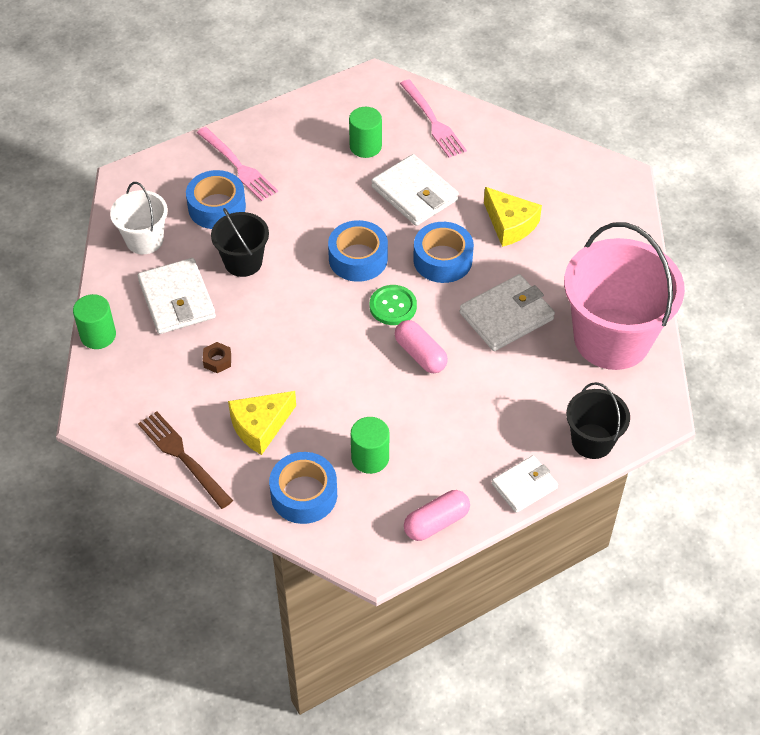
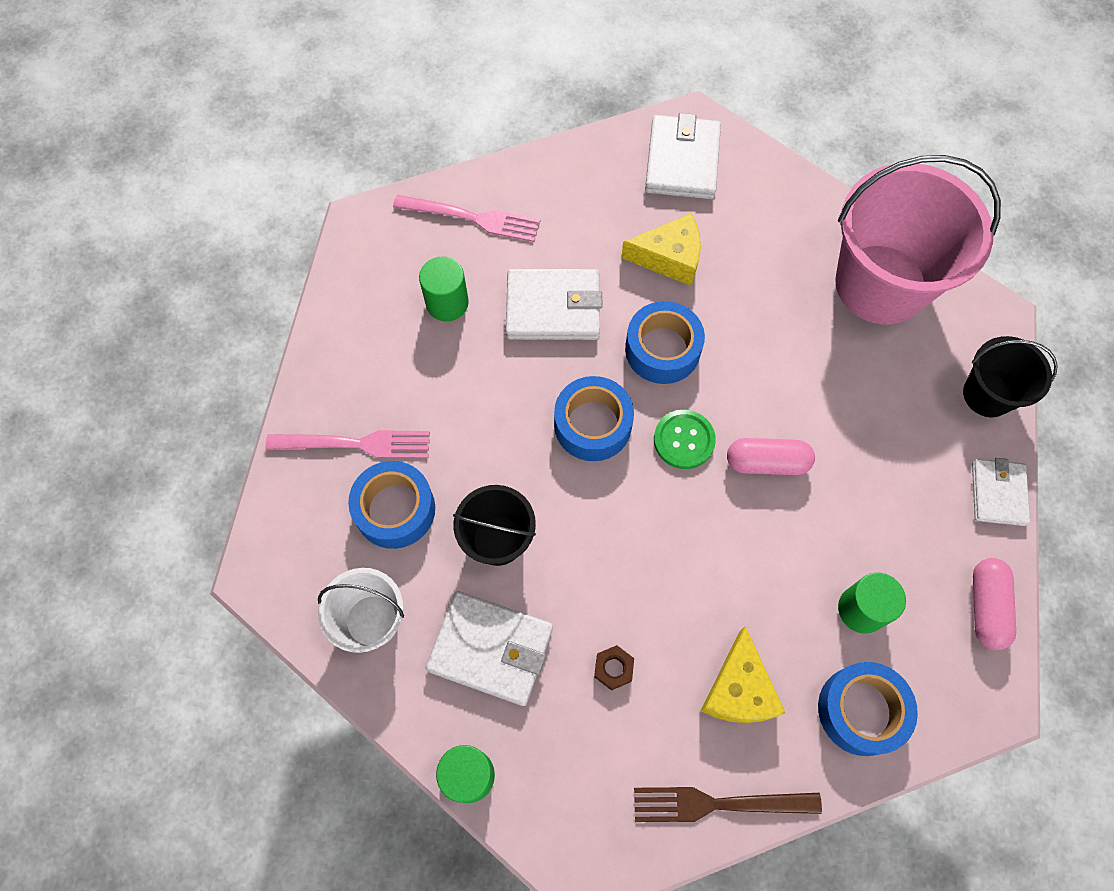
camera: 50 degrees left, 15 degrees up
(506, 316) = (781, 349): white wallet -> white wallet (682, 161)

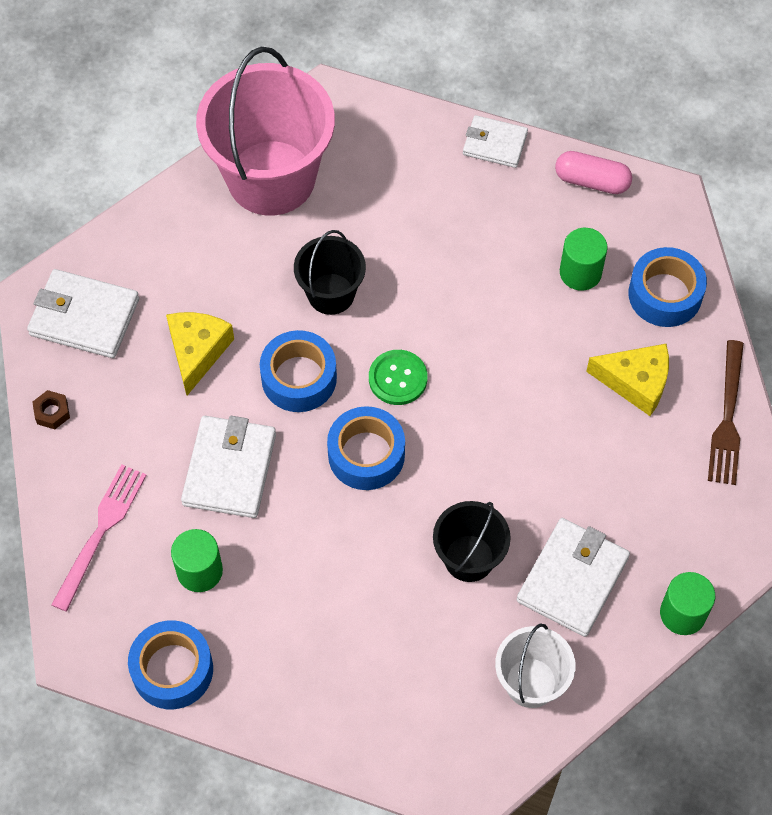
camera: 80 degrees left, 5 degrees down
(357, 444) = (343, 679): pink fork -> none
(395, 509) = (421, 649): blue tape -> blue tape (172, 670)
(613, 668) = (604, 478): brown nut -> brown nut (52, 412)
(767, 462) = (433, 314): pink capsule -> none
(987, 395) = (401, 125): black bucket -> black bucket (331, 294)

